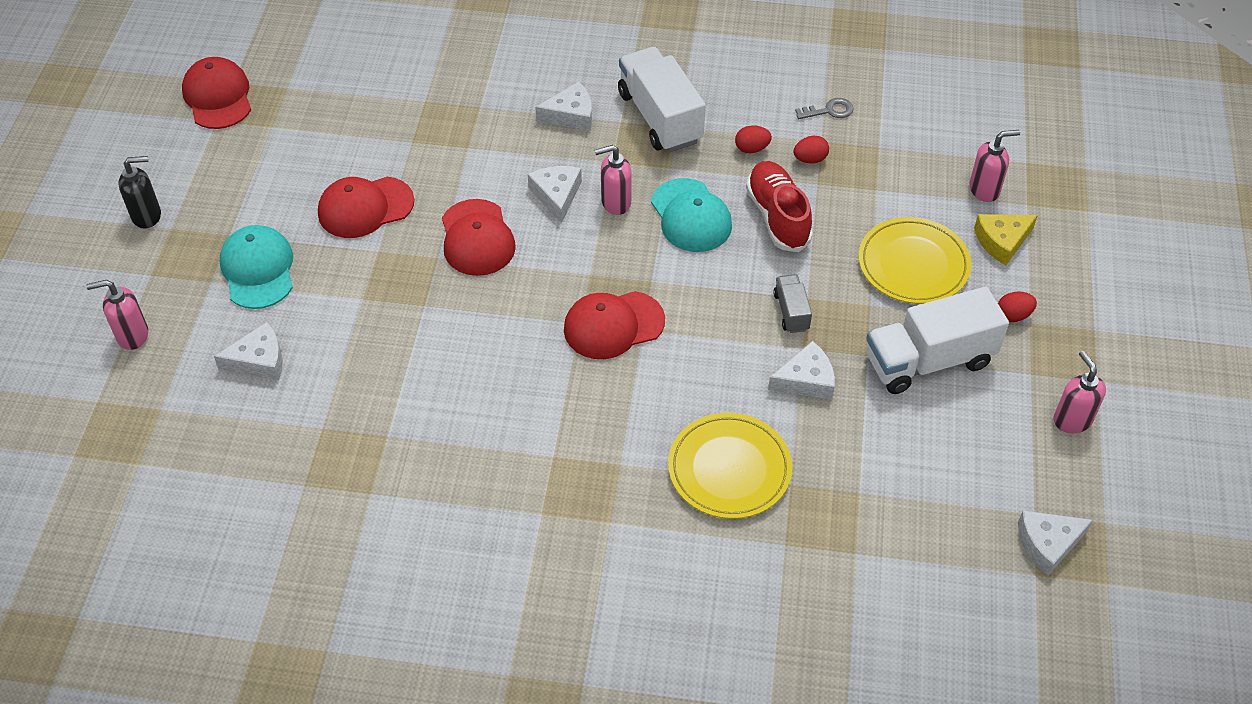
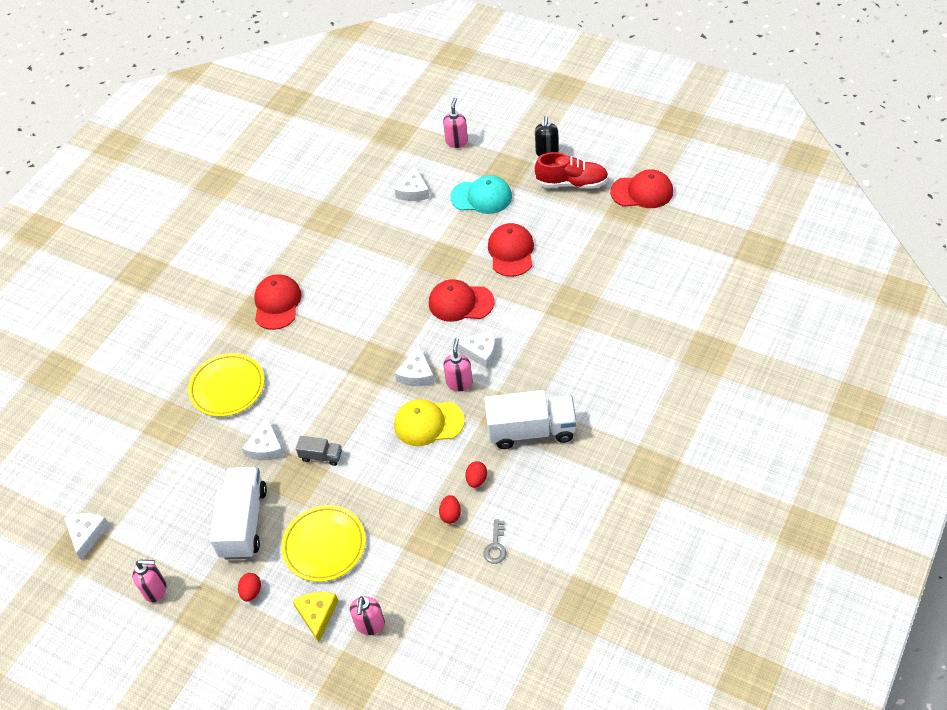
camera: 115 degrees right, 0 degrees up
(571, 115) = (554, 377): white cheese -> white cheese (416, 373)
(613, 325) = (358, 357): red cap -> red cap (277, 303)
(691, 216) = (428, 423): turquoise cap -> yellow cap
(778, 216) = (405, 475): red shoe -> red shoe (572, 183)

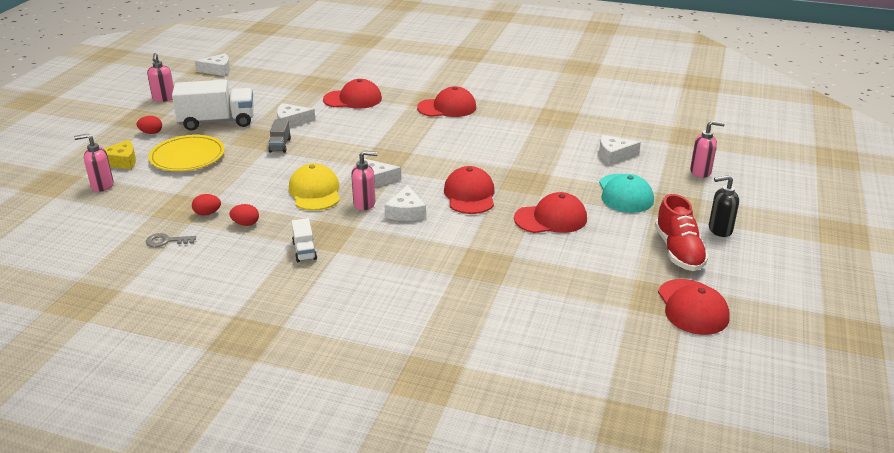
camera: 75 degrees right, 20 degrees down
(227, 387) = (353, 99): yellow plate -> red cap
(531, 430) = (304, 251): white truck -> white truck, size x0.48

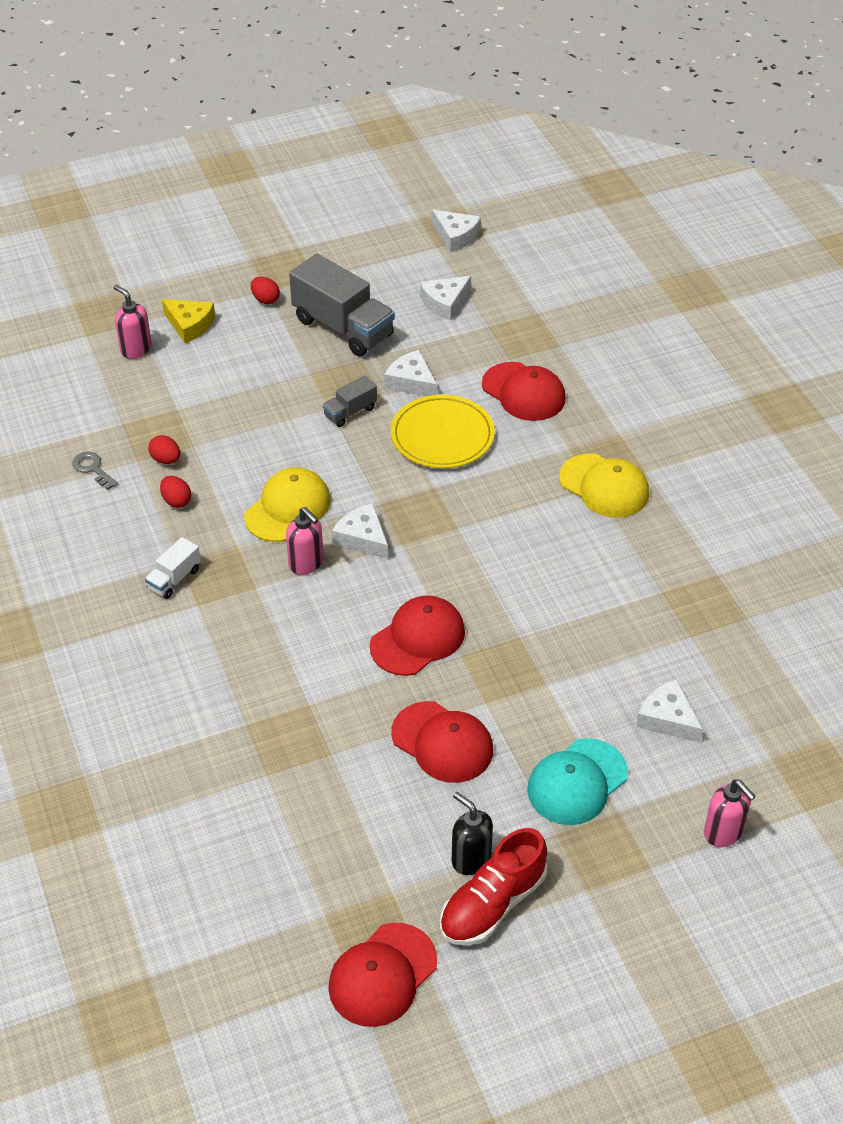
camera: 50 degrees right, 15 degrees up
(164, 98) = (343, 250): pink soap dispenser -> none
(187, 157) = (250, 363): yellow plate -> yellow plate (442, 436)
(217, 122) = (343, 328): white truck -> grey truck
(406, 212) = (325, 607): white cheese -> white cheese (445, 302)
(447, 107) = (604, 486): red cap -> yellow cap
(719, 230) = (587, 923): black soap dispenser -> black soap dispenser (470, 859)

